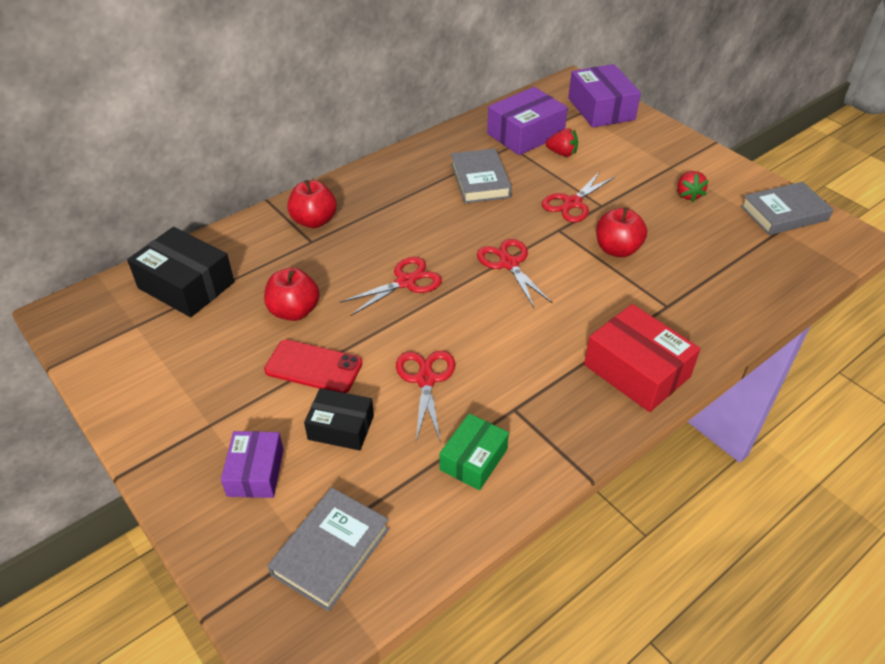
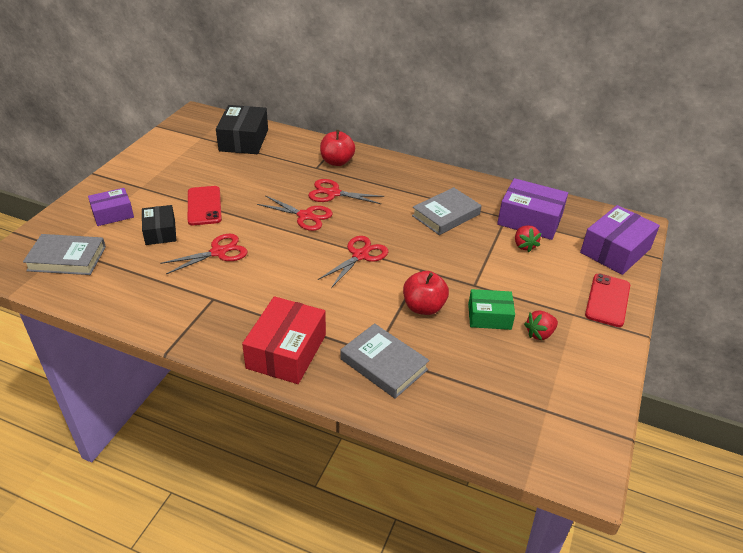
camera: 60 degrees right, 5 degrees down
(294, 311) = (247, 183): red apple -> none
(473, 459) = (159, 293): green box -> green box (489, 316)
(572, 203) = (462, 268): red scissors -> red scissors (333, 193)
(663, 141) = (607, 300): none -> red phone
(784, 213) = (575, 408): grey book -> grey book (384, 364)

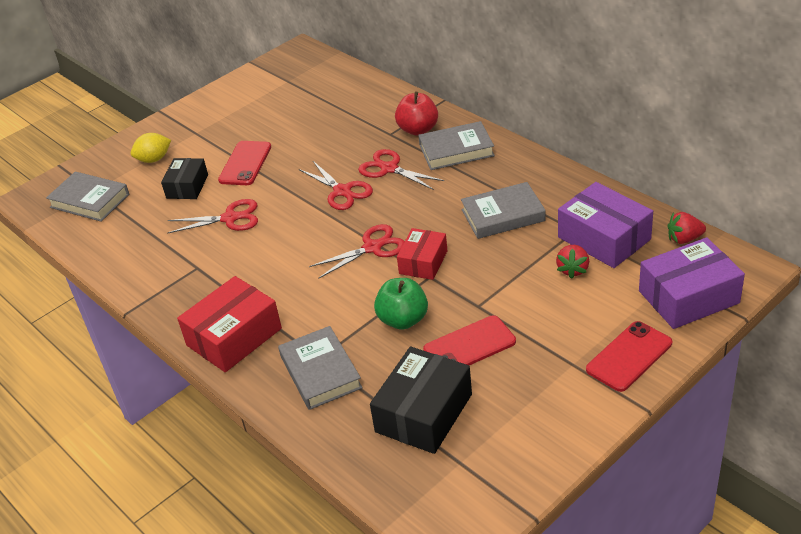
camera: 30 degrees right, 0 degrees up
(113, 214) = (154, 159): purple box -> yellow lemon
(244, 140) = (330, 90): black box -> black box (424, 413)
(377, 173) = (456, 150): none -> grey book
(409, 260) = (423, 262): none -> red box
(423, 307) = (403, 320): red apple -> green apple
(489, 316) = (469, 346): green box -> red phone
(539, 334) = (514, 378): red strawberry -> red strawberry (684, 239)

